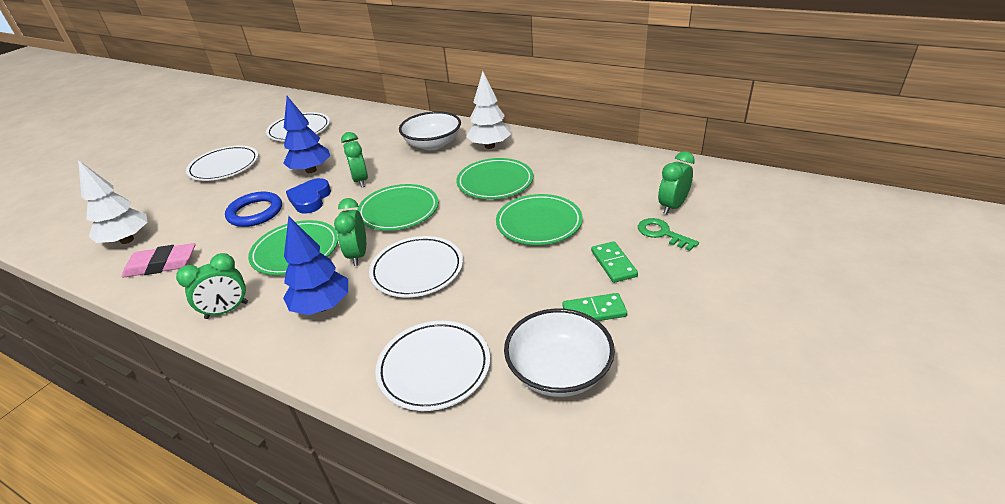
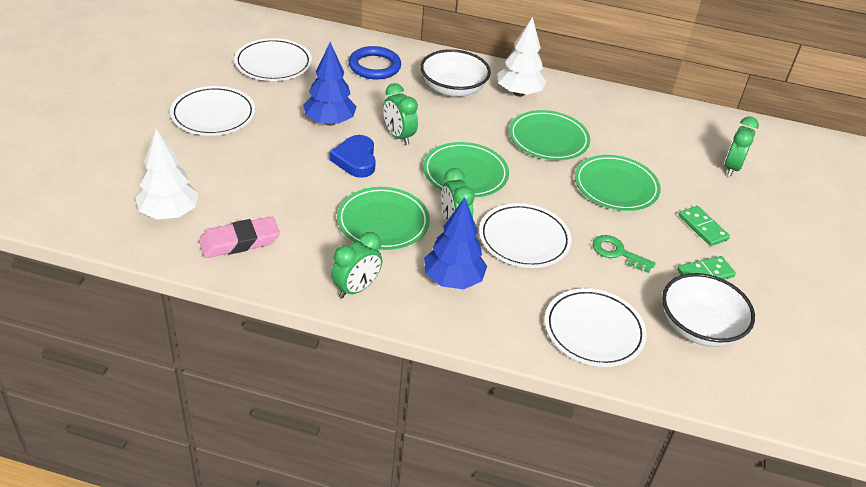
camera: 20 degrees left, 5 degrees up
(255, 212) = (301, 177): blue ring -> blue ring (374, 66)
(662, 233) = (733, 196): green key -> green key (617, 253)

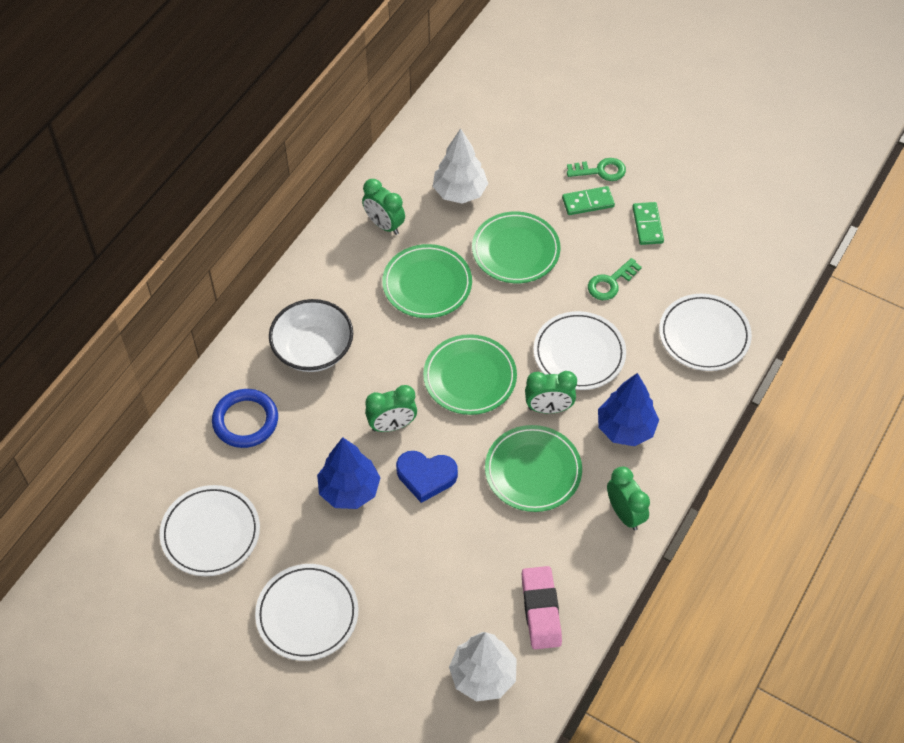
camera: 70 degrees left, 15 degrees up
(519, 93) = (337, 286): white tree -> white tree (460, 192)
(699, 327) = (710, 255): white bowl -> none
(732, 168) = (506, 143): green clock -> green clock (384, 225)
(747, 233) = (600, 171): none -> green key

